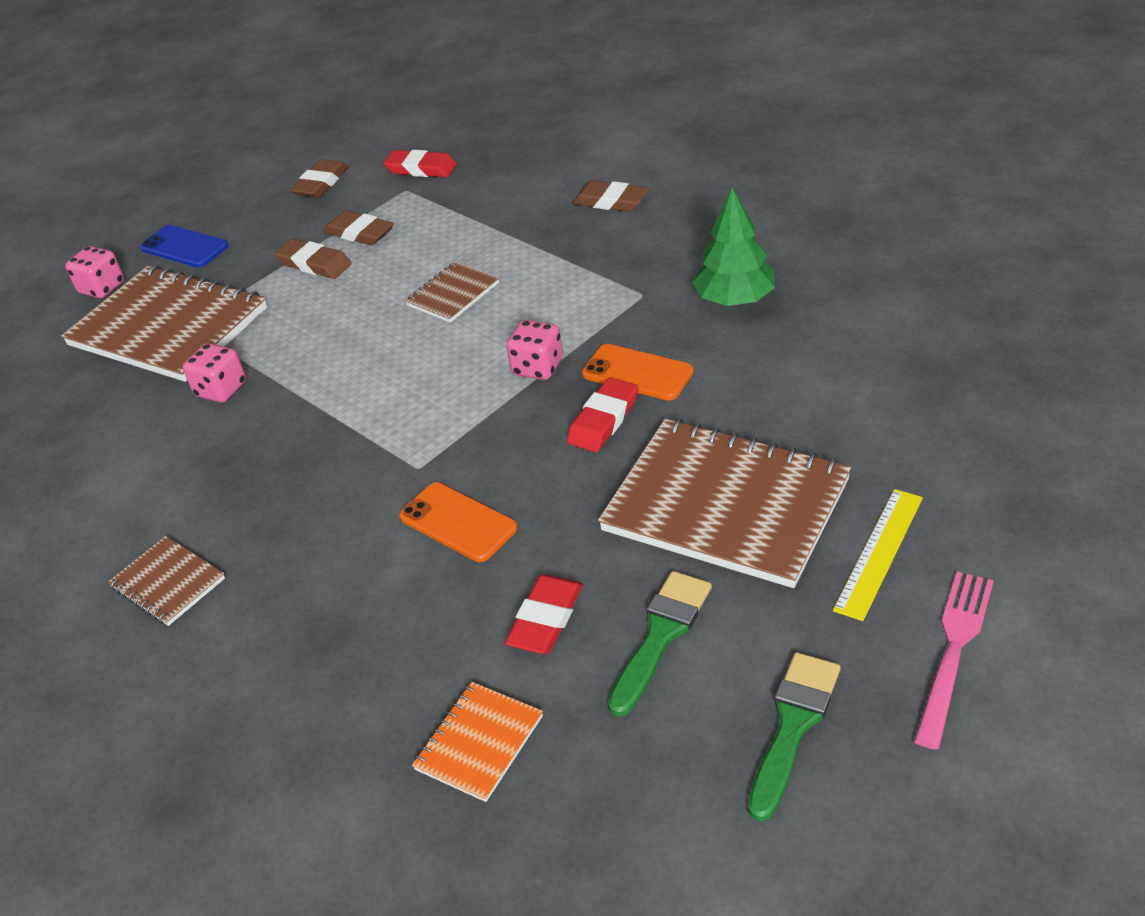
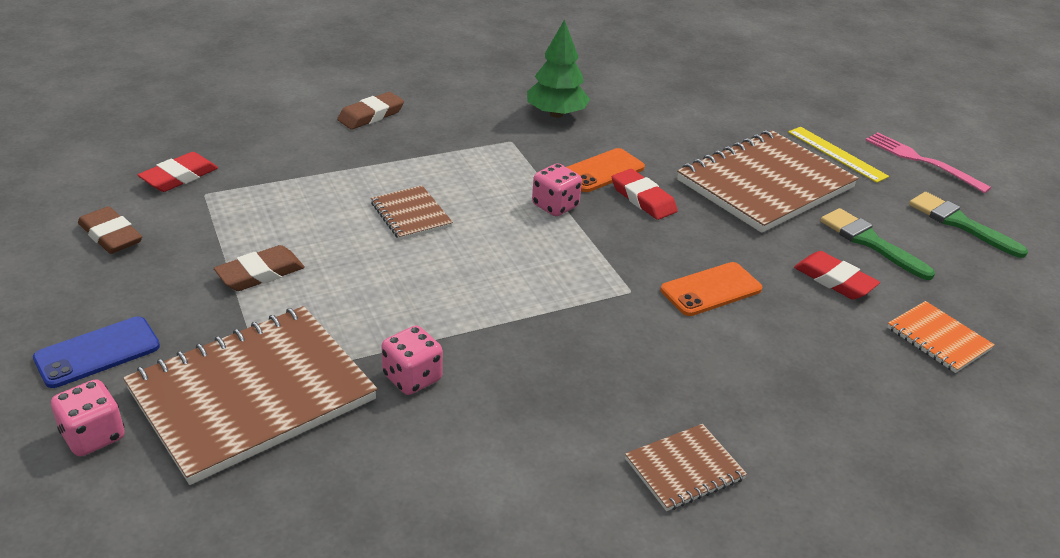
camera: 75 degrees left, 5 degrees down
(360, 233) = (243, 235): brown eraser -> none

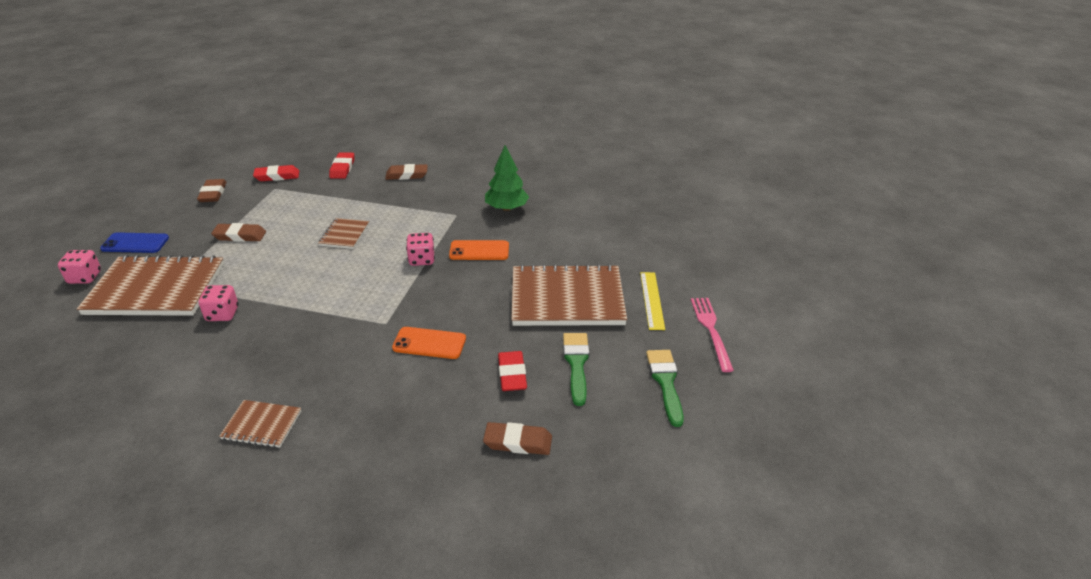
camera: 40 degrees right, 0 degrees up
(643, 199) = (476, 276): red eraser -> red eraser (342, 168)
(938, 339) = (518, 442): orange notebook -> brown eraser

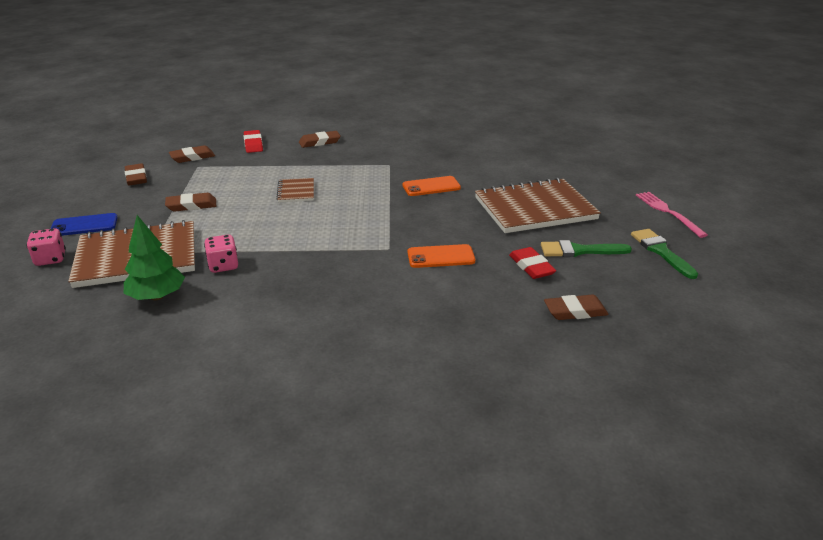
camera: 15 degrees left, 5 degrees down
(262, 425) = (333, 341): brown notebook -> none
(277, 176) = (192, 157): red eraser -> brown eraser
(422, 260) = (384, 200): pink dice -> none
(506, 208) = (431, 154): green tree -> green tree (157, 296)
(576, 363) = (579, 251): green brush -> green brush turned 75 degrees counterclockwise
(652, 300) = (605, 200): yellow ruler -> none

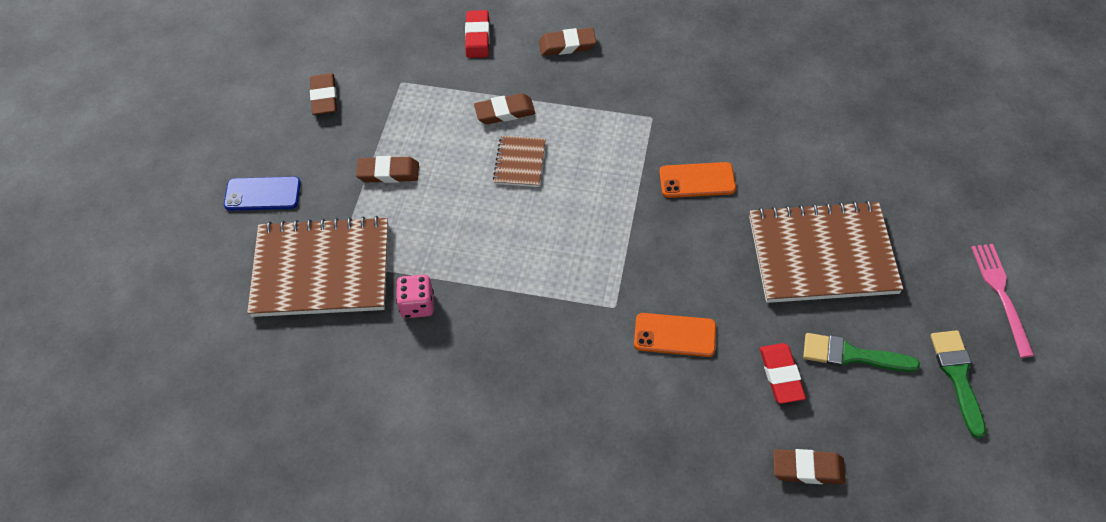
camera: 15 degrees right, 25 degrees up
(50, 259) = (227, 256): pink dice -> none
(157, 296) = (341, 348): green tree -> none
(192, 157) = (396, 58): brown eraser -> brown eraser (505, 112)

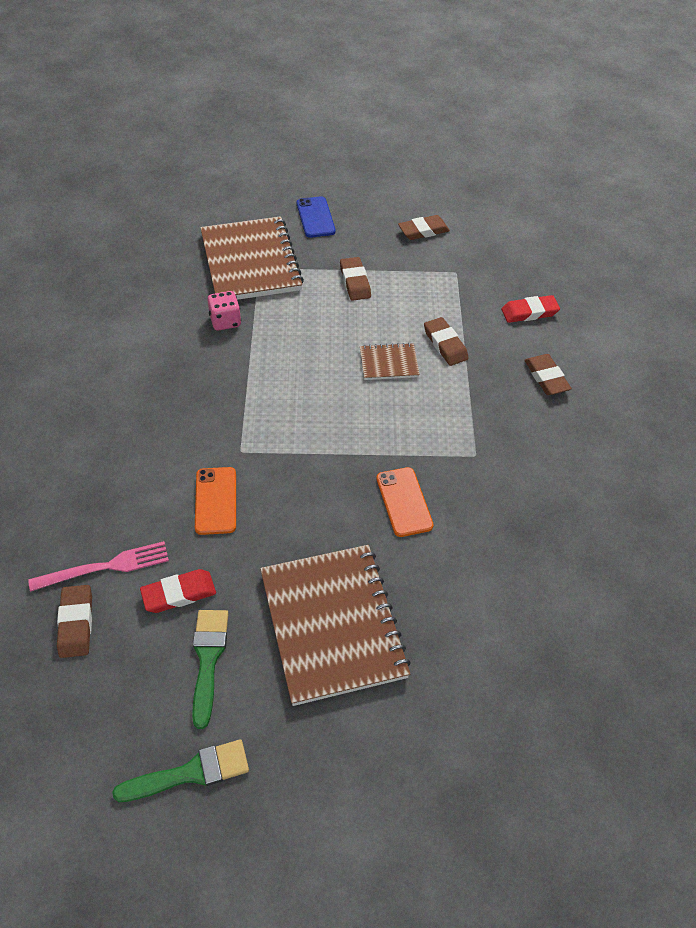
camera: 75 degrees right, 5 degrees down
(1001, 294) = (310, 828): pink fork -> pink fork (105, 567)

